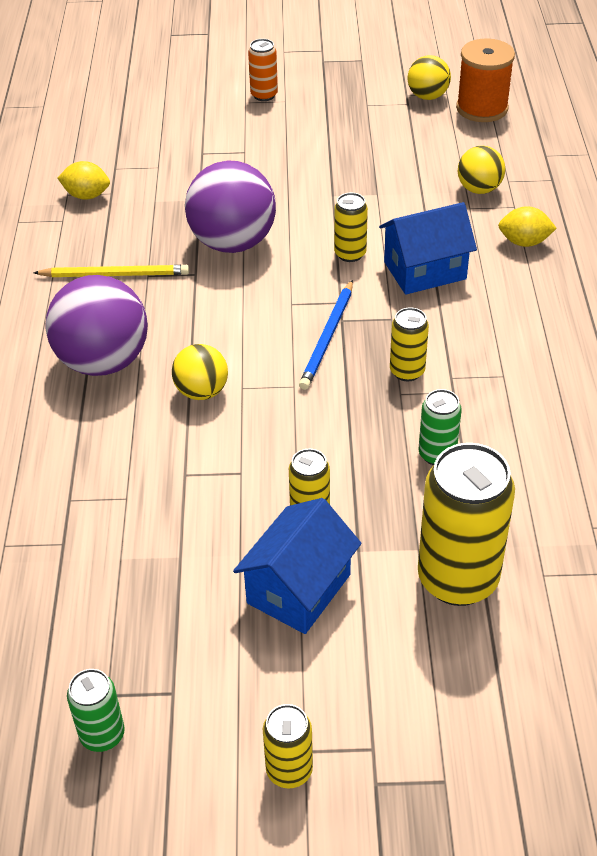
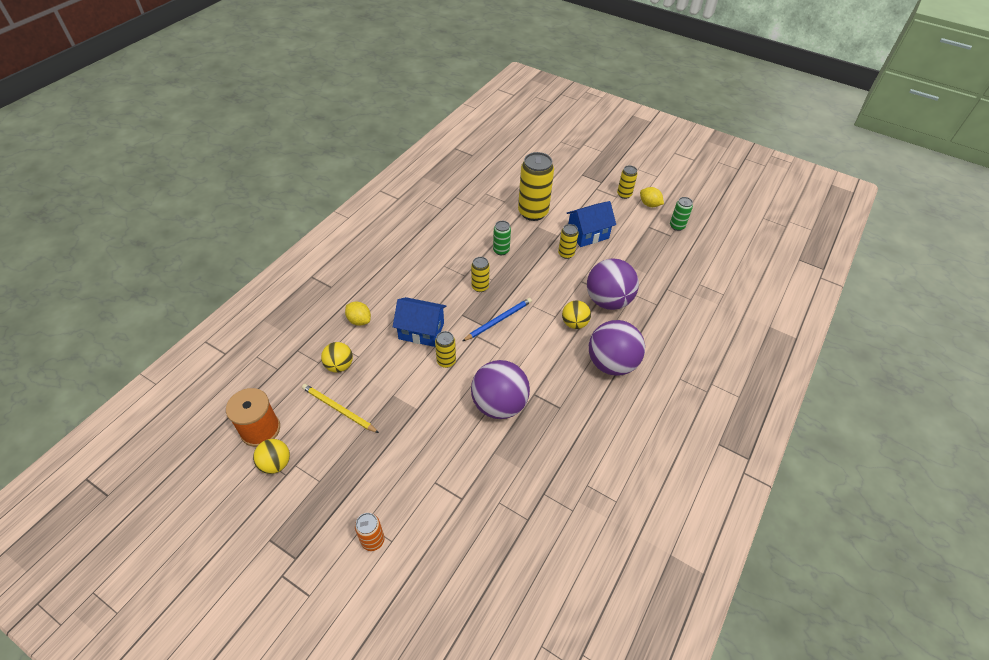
camera: 150 degrees left, 5 degrees up
(87, 195) = (560, 500): yellow lemon -> yellow lemon (649, 204)
(115, 274) = (577, 418): yellow pencil -> yellow pencil (338, 409)
(167, 460) = (608, 300): none -> purple ball

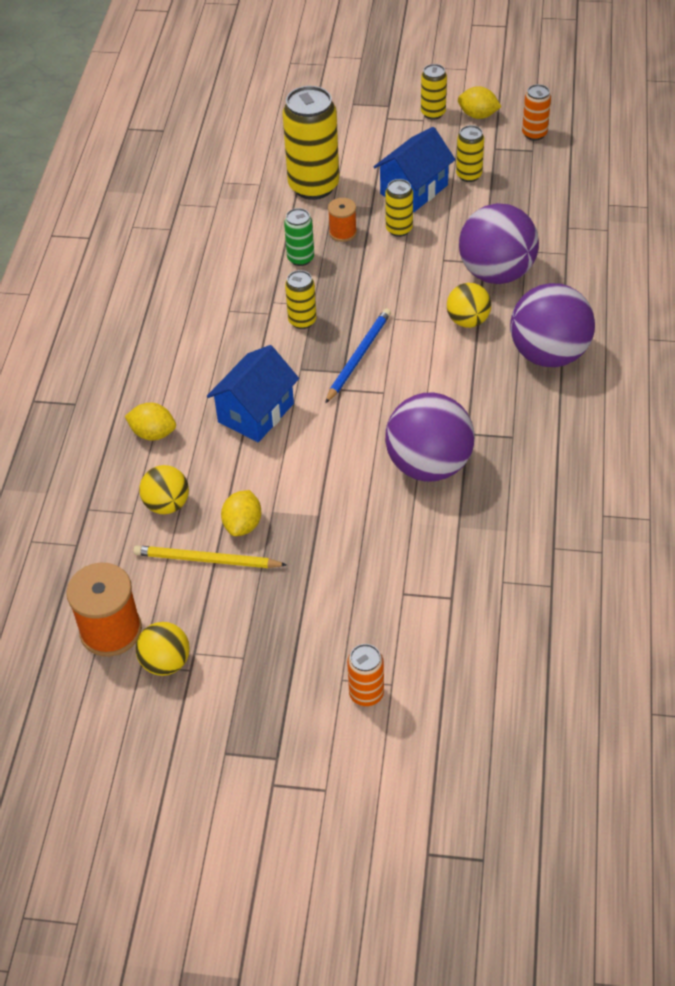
camera: 20 degrees left, 0 degrees up
(372, 396) = (243, 525): none -> yellow lemon
(421, 331) = (256, 413): blue house -> blue house turned 45 degrees counterclockwise
(446, 361) = (319, 439): yellow can -> yellow can (469, 175)
(533, 244) = (343, 232): none -> orange spool
(677, 226) = (534, 134): green can -> orange can

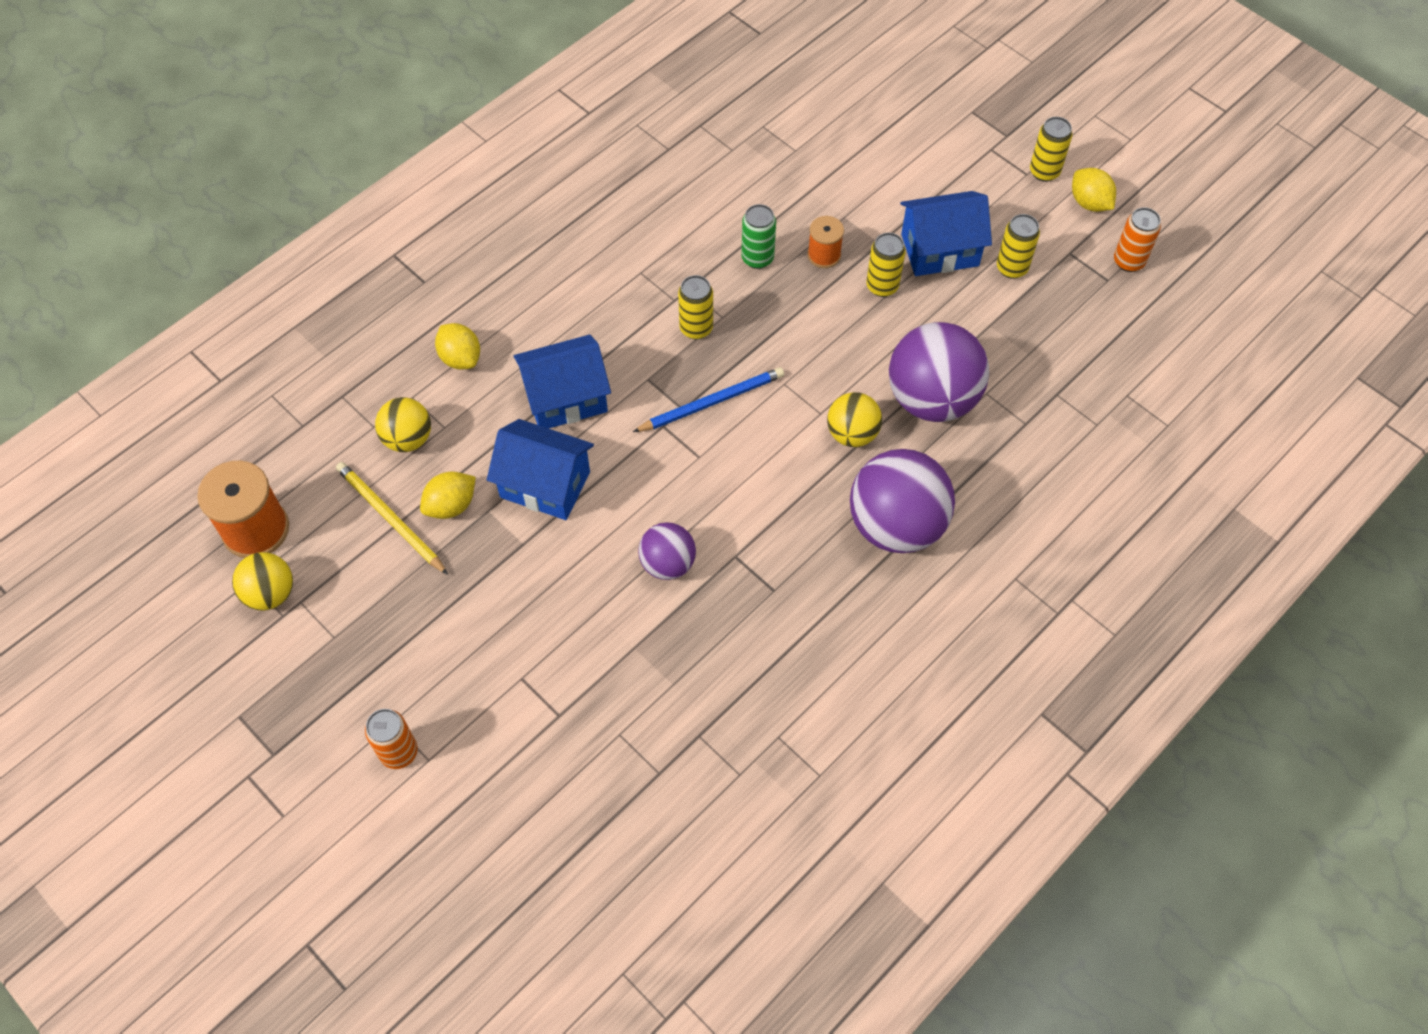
camera: 35 degrees right, 10 degrees up
(296, 471) = (545, 485): none -> blue house
(313, 186) = (844, 184): yellow can -> none
(429, 465) = (668, 563): purple ball -> purple ball, size x0.55

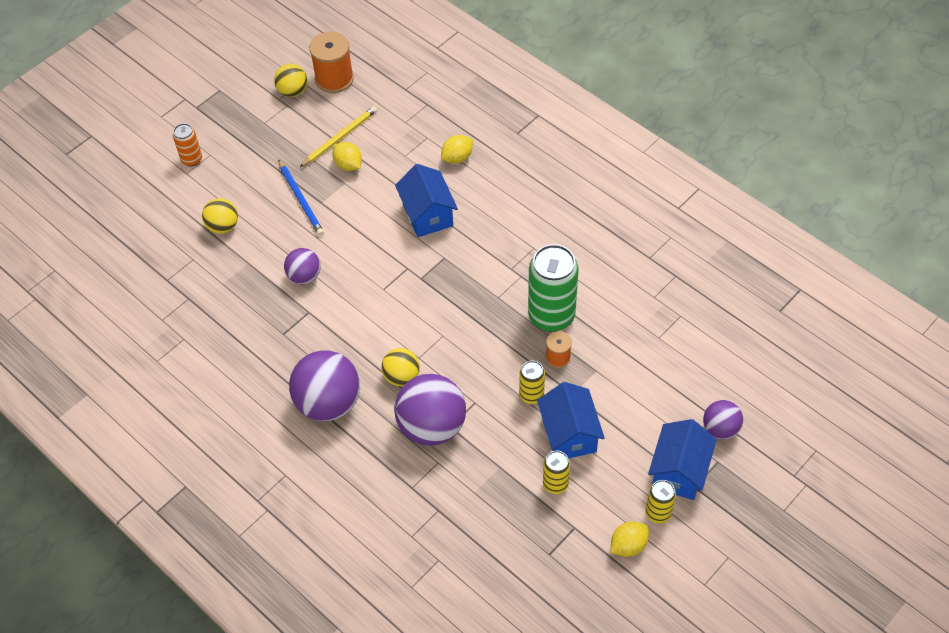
camera: 90 degrees right, 5 degrees down
(408, 439) = (396, 139): yellow ball -> yellow ball (223, 226)
(545, 485) = (362, 209): blue house -> blue house (679, 471)
(696, 328) = (487, 282): yellow can -> none
(712, 402) = (426, 294): blue pencil -> blue pencil (301, 200)
(757, 258) = (551, 316): green can -> green can, size x1.96
(928, 104) = (720, 429): none -> purple ball
(1128, 261) = (569, 571): orange can -> none

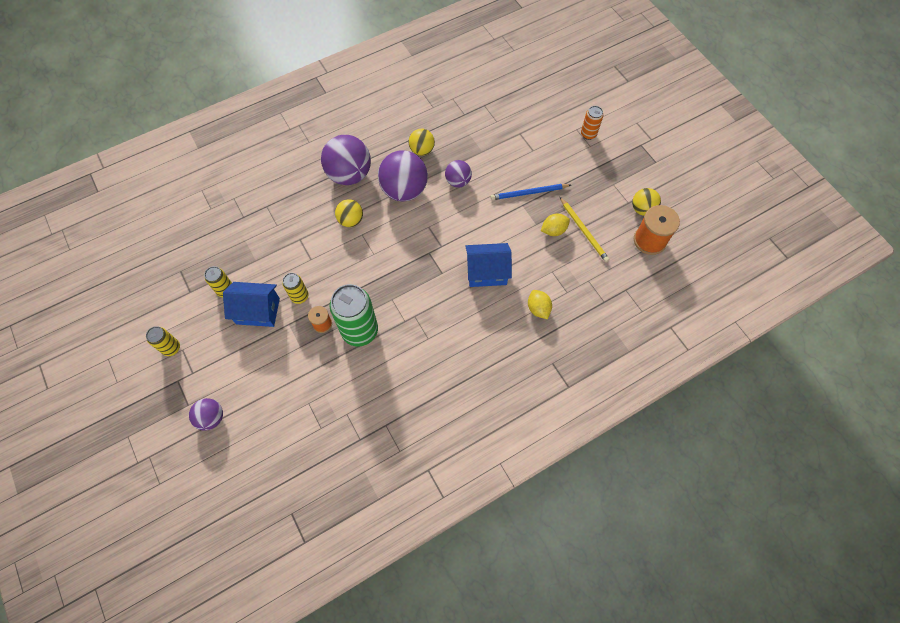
camera: 105 degrees right, 10 degrees up
(223, 226) = (519, 142): yellow ball -> yellow ball (422, 150)
(432, 426) = (304, 228): purple ball -> purple ball (404, 190)
(628, 545) = (159, 320): yellow lemon -> none
(679, 471) = (194, 374): blue house -> none

